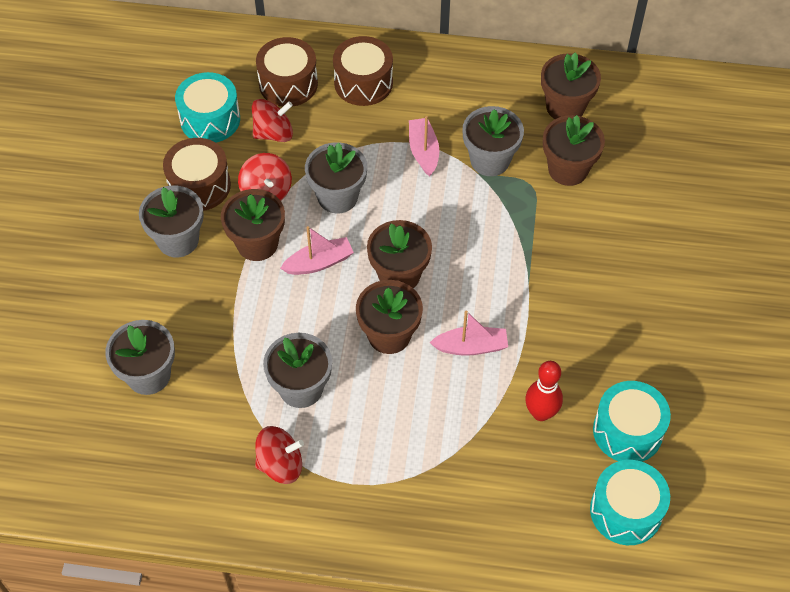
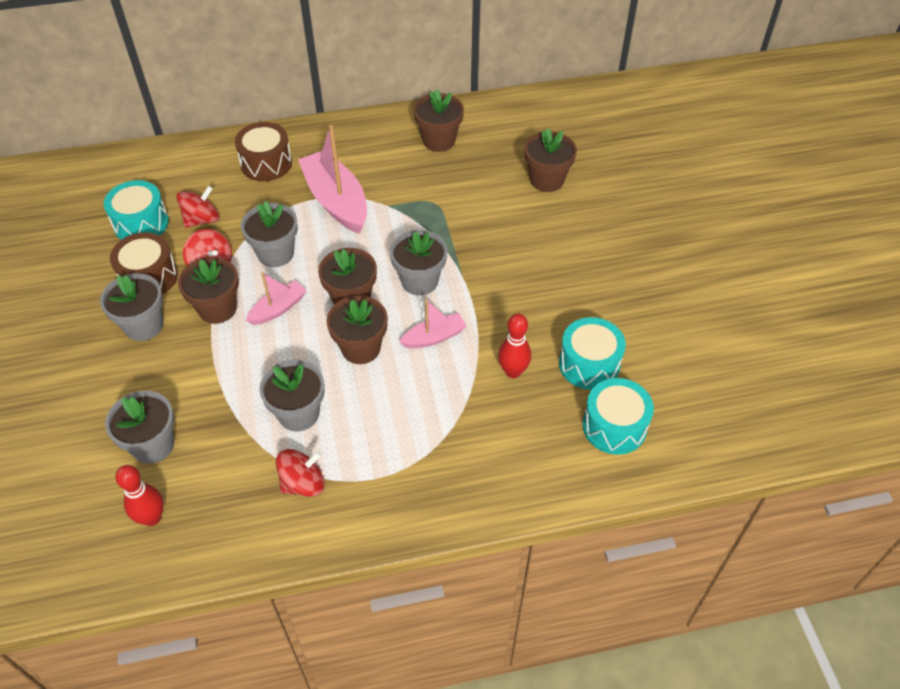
camera: 20 degrees left, 5 degrees down
(125, 451) = (152, 518): none -> red bowling pin
(288, 84) = (201, 179): brown drum -> none
(423, 151) = (336, 201): pink boat -> pink boat, size x1.89
(490, 160) = (393, 193): grey flower pot -> grey flower pot (419, 281)
(568, 169) = (459, 184): brown flower pot -> brown flower pot (547, 180)

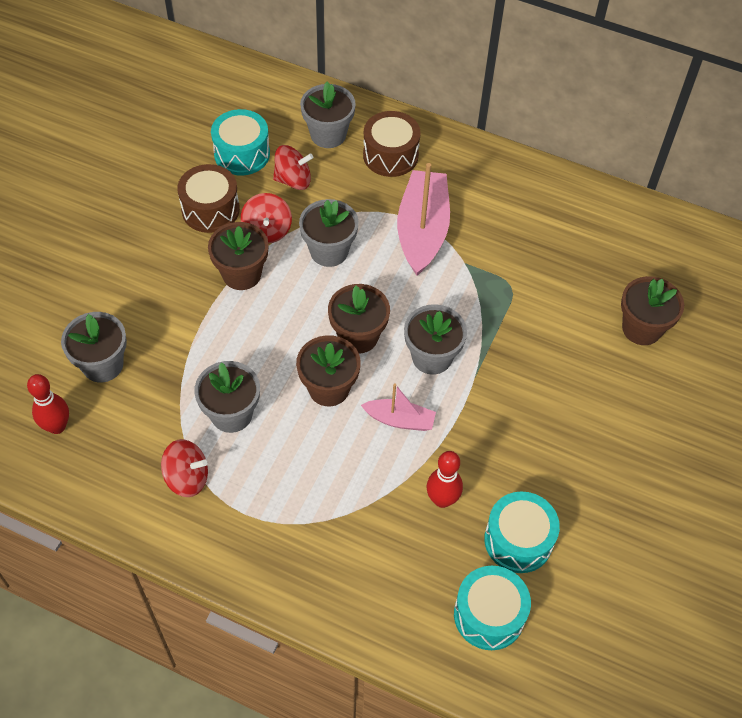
camera: 35 degrees right, 5 degrees up
(143, 325) = (173, 252): grey flower pot -> grey flower pot (328, 134)
(278, 309) = (290, 306): pink boat -> none
(439, 141) = (569, 223): brown flower pot -> none

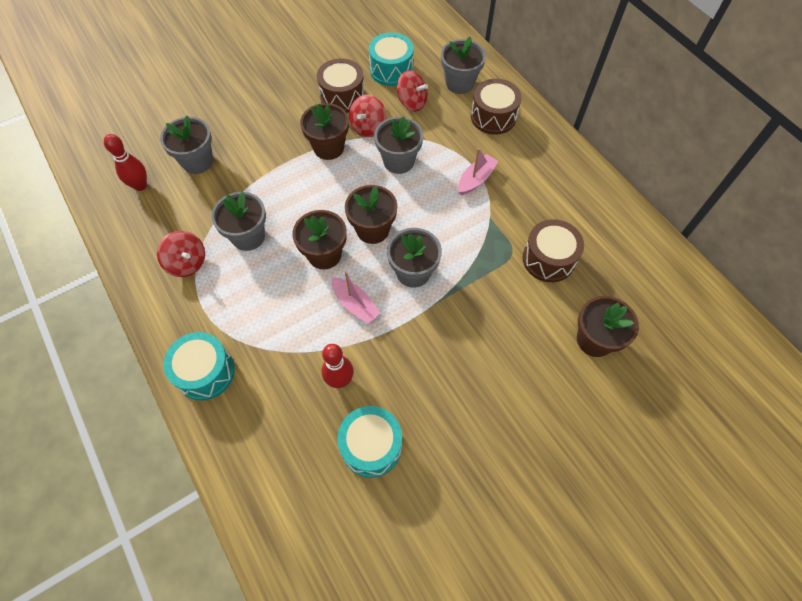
camera: 35 degrees right, 5 degrees up
(422, 230) = (476, 179): pink boat -> pink boat, size x0.53
(489, 615) = (306, 489): turquoise drum -> turquoise drum (205, 372)
(549, 275) = (548, 259): none -> brown drum

